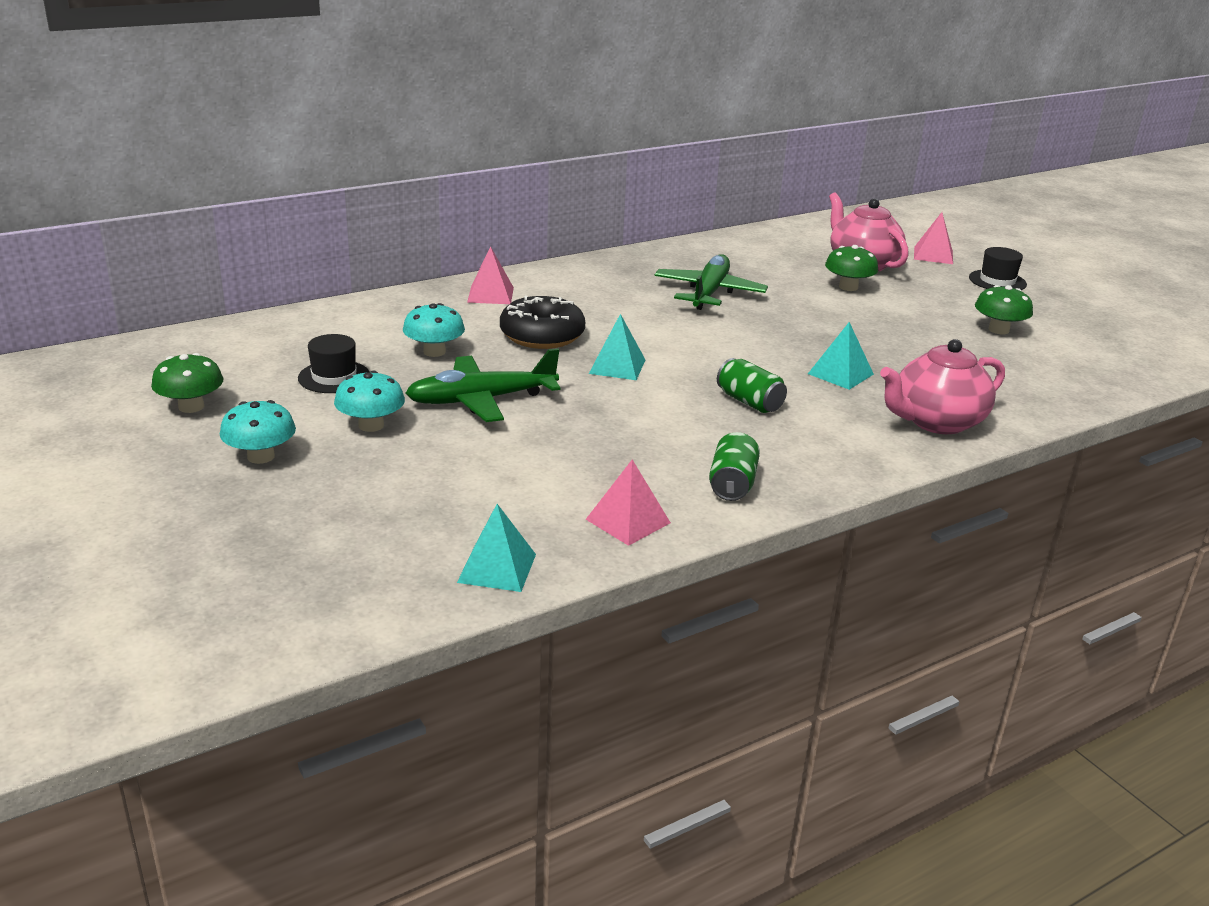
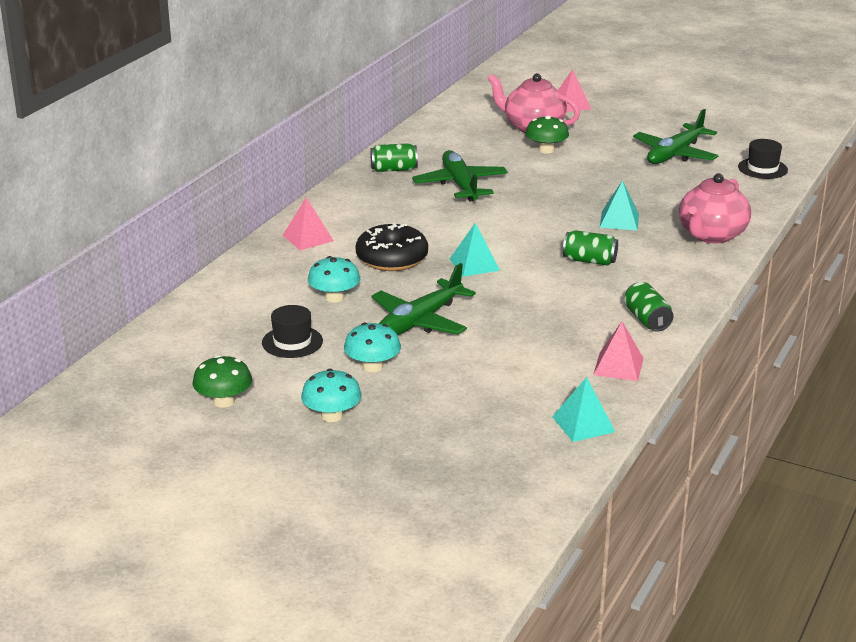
camera: 30 degrees left, 0 degrees up
(661, 262) = (394, 169): none -> green can
(997, 281) = (634, 114): black hat -> black hat (762, 168)
(998, 330) = (675, 154): green mushroom -> green plane

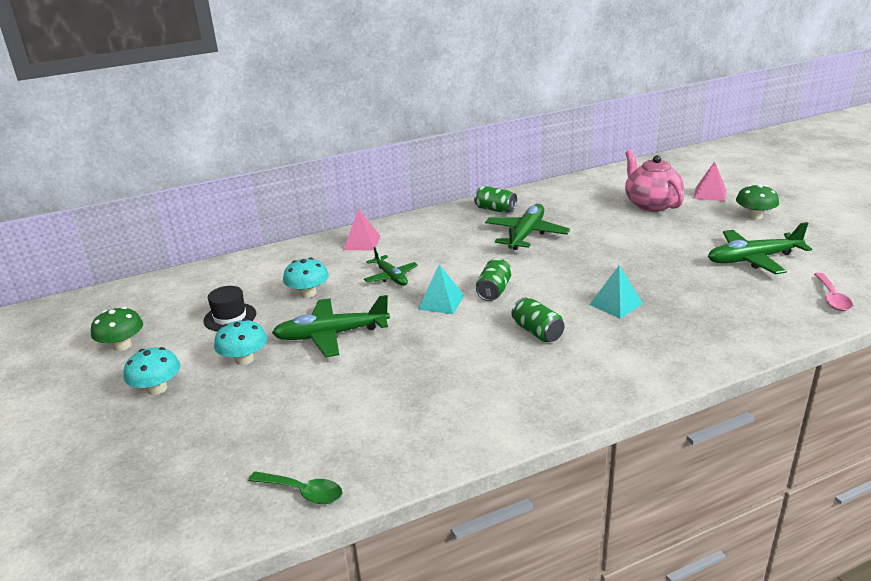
camera: 40 degrees right, 0 degrees up
(392, 258) = (391, 276): black donut -> green plane
(546, 150) = (636, 225): green mushroom -> green mushroom (754, 216)
(583, 424) = (302, 492): turquoise pyramid -> green spoon
(618, 366) = (416, 446): pink pyramid -> none
(647, 320) = (507, 410): green can -> green can (494, 291)
(711, 235) = (687, 347): pink teapot -> none
(762, 168) = (831, 298): black hat -> pink spoon

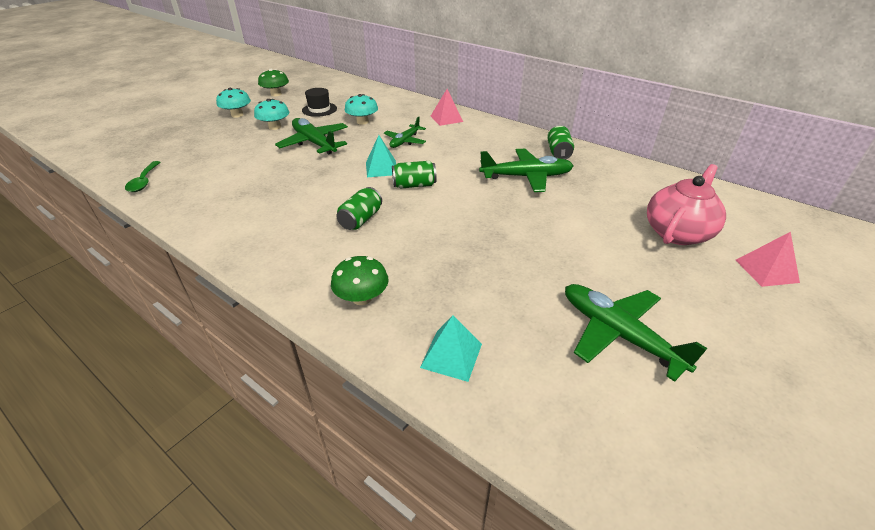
camera: 60 degrees right, 10 degrees up
(616, 304) = (434, 250): turquoise pyramid -> turquoise pyramid (451, 355)
(754, 216) = (749, 320): green mushroom -> green mushroom (362, 298)
(831, 298) = (575, 427): pink spoon -> none

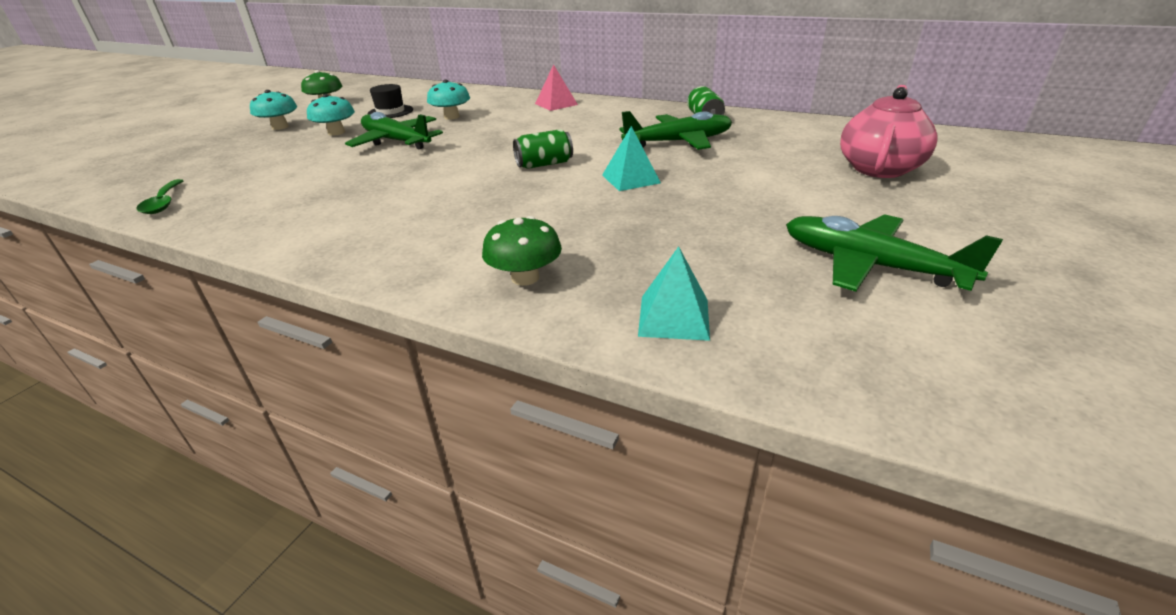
camera: 10 degrees left, 5 degrees down
(361, 219) = (489, 203): green can -> none
(381, 168) = (495, 154): turquoise pyramid -> turquoise pyramid (630, 179)
(405, 141) = (514, 128): green plane -> none
(766, 271) = (996, 187): pink pyramid -> none

